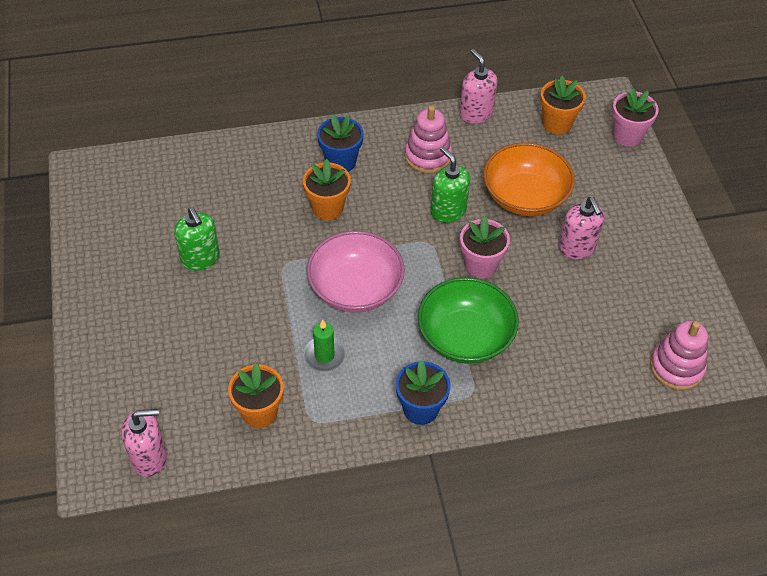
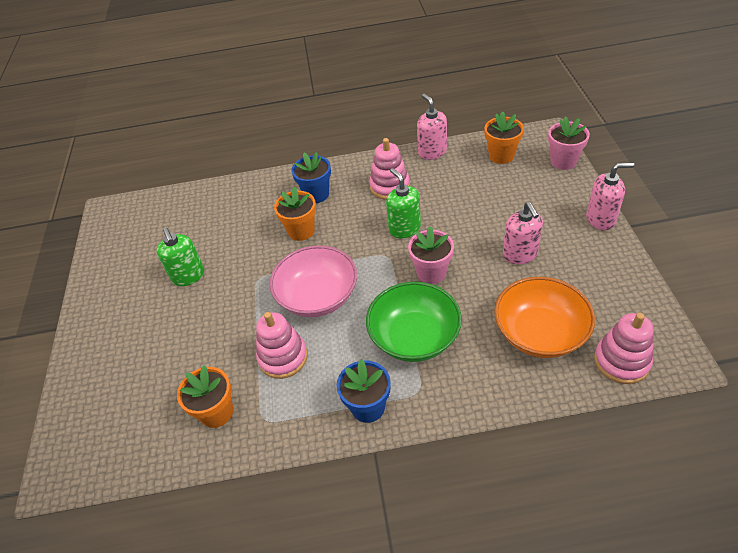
camera: 10 degrees right, 5 degrees down
(150, 457) = (109, 458): pink soap dispenser -> pink soap dispenser (600, 219)
(324, 355) = (283, 357): green candle -> pink stacking toy
(525, 197) = (472, 214): orange bowl -> orange bowl (540, 333)

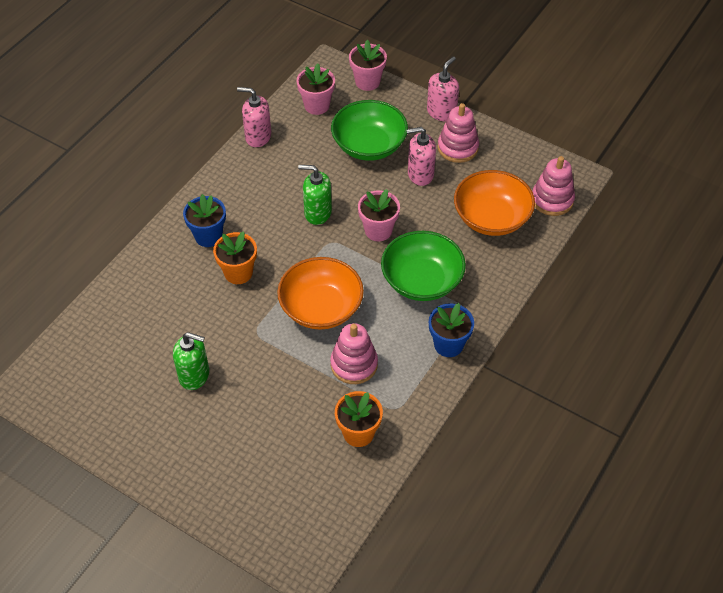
camera: 55 degrees left, 5 degrees up
(318, 297) = (321, 308): pink bowl -> orange bowl
(389, 186) = (261, 188): pink stacking toy -> pink stacking toy (458, 148)
(501, 156) = (317, 105): orange flower pot -> pink flower pot
(505, 207) = (369, 145): none -> green bowl
(520, 254) = (420, 174): pink soap dispenser -> pink soap dispenser turned 150 degrees clockwise

